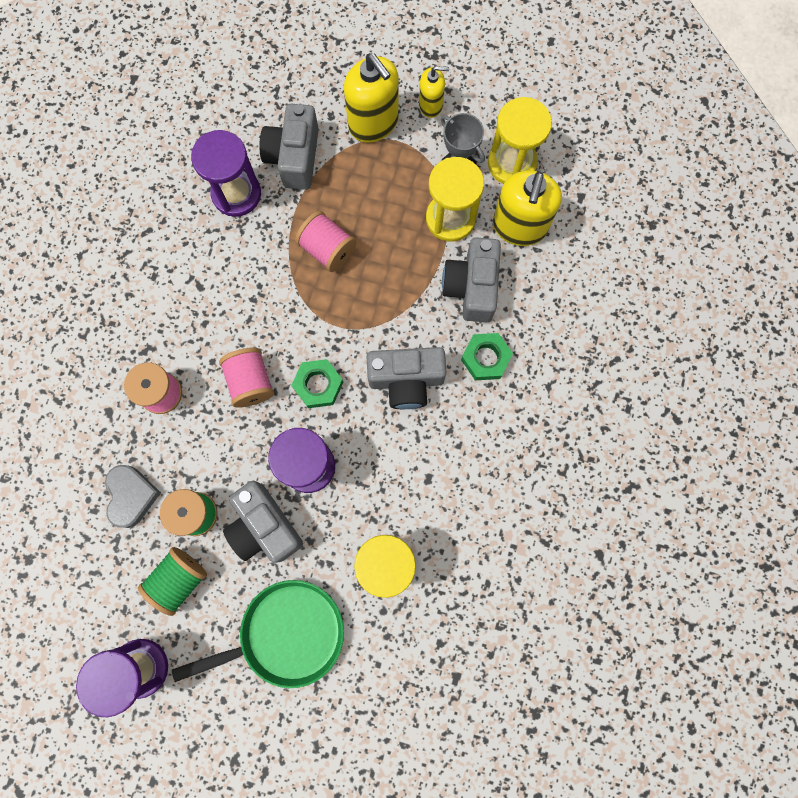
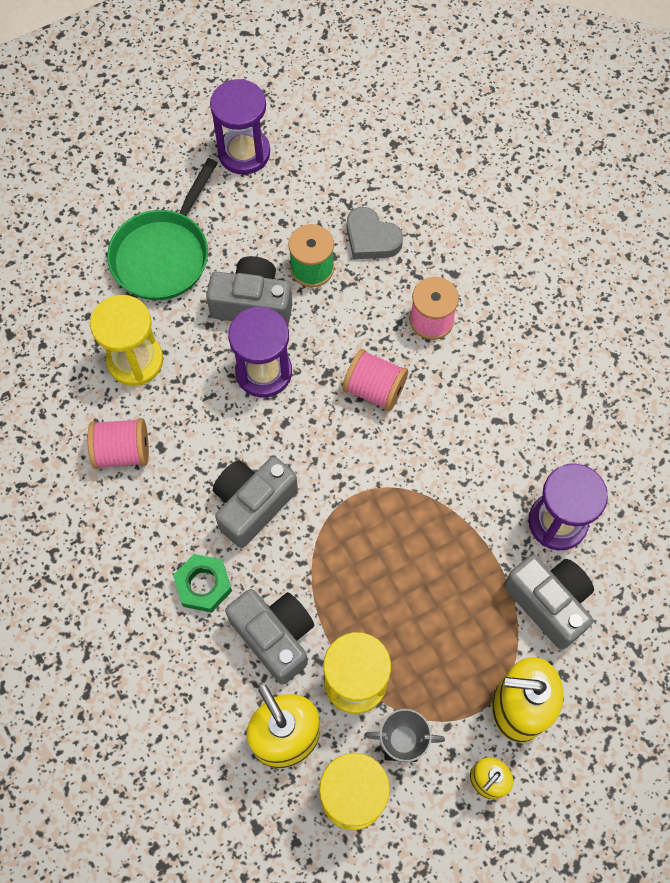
camera: 135 degrees right, 10 degrees down
(179, 579) = (276, 221): green spool -> none
(318, 385) = (319, 435): green nut -> none
(328, 249) = (430, 549): pink spool -> pink spool (122, 451)

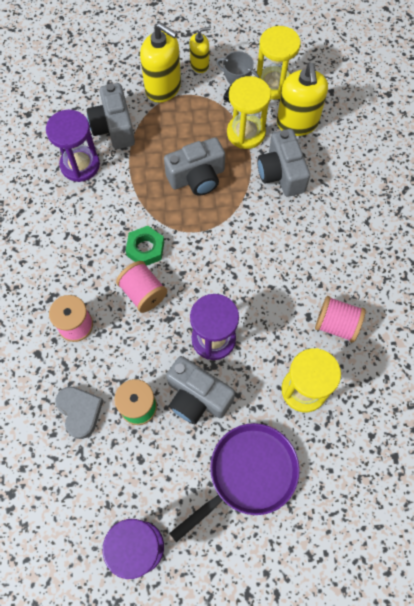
camera: 155 degrees left, 0 degrees up
(164, 254) = (248, 474): green pan -> purple pan
(203, 585) = (313, 218): green nut -> green nut (145, 249)
(252, 504) = (261, 252): grey camera -> grey camera (197, 177)

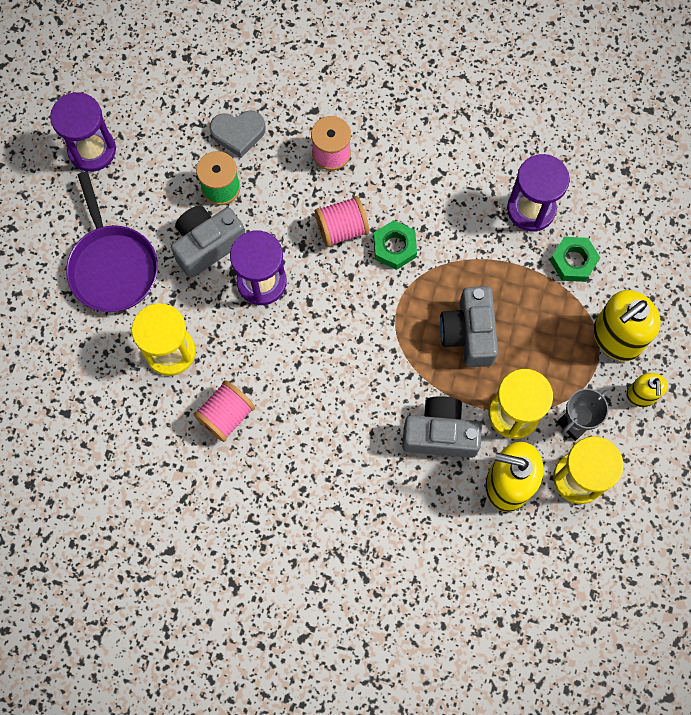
camera: 110 degrees right, 5 degrees up
(114, 127) = (573, 261): grey camera -> green nut

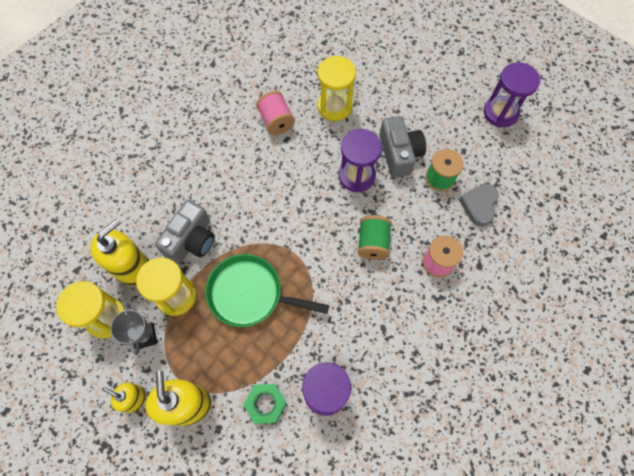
camera: 115 degrees right, 5 degrees down
(112, 266) = (409, 96): purple pan -> none
(342, 229) = (373, 243): pink spool -> green spool
(394, 247) = (341, 273): green nut -> none
(468, 333) = (250, 294): grey camera -> green pan

